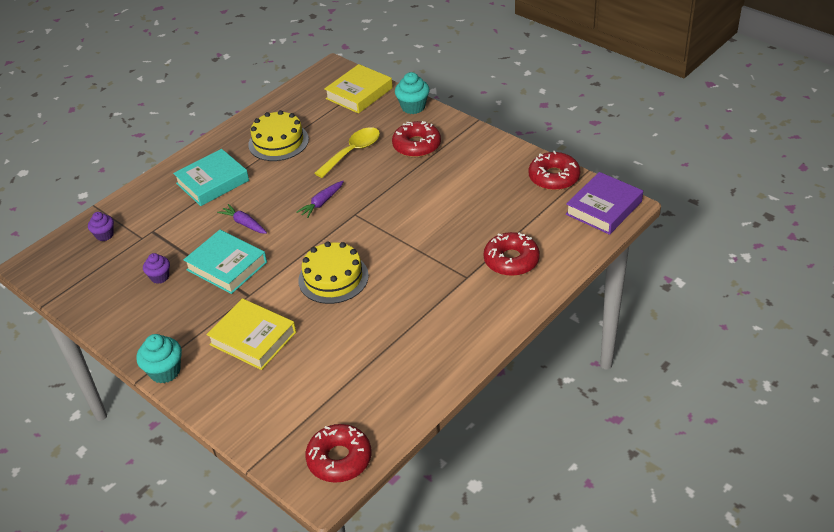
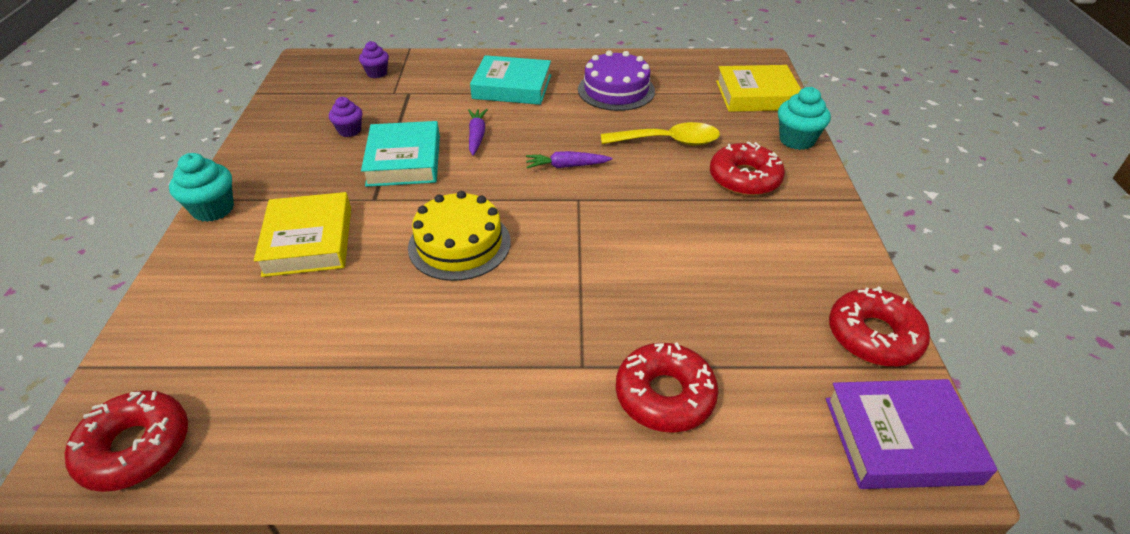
camera: 45 degrees right, 0 degrees up
(278, 142) = (616, 90): yellow cake -> purple cake

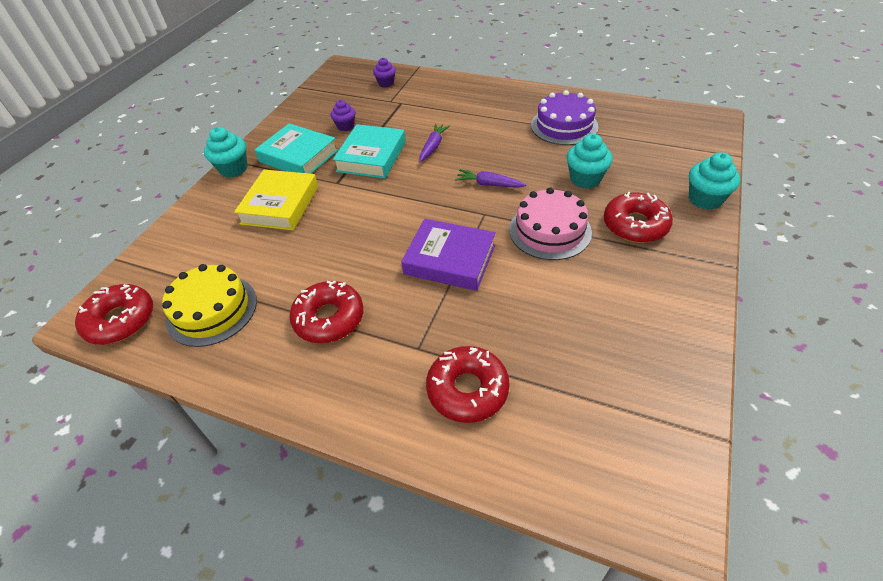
camera: 25 degrees right, 5 degrees up
(459, 244) = (378, 230): yellow cake -> yellow cake (212, 310)
(512, 87) = (480, 110): turquoise book -> turquoise book (298, 156)
(660, 202) = (550, 230): none -> pink cake
(668, 141) = (585, 179): yellow spoon -> turquoise cupcake
(756, 95) = (689, 150): yellow book -> none
(873, 336) = (675, 393): red donut -> red donut (329, 318)
(900, 440) = (647, 490): purple book -> purple book (450, 259)

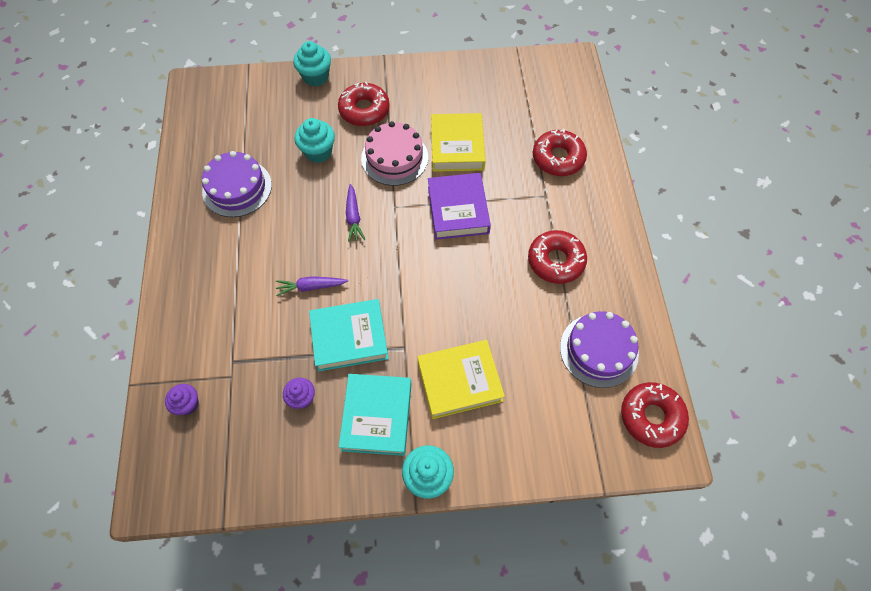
camera: 120 degrees left, 15 degrees up
(212, 310) = (599, 350): yellow cake -> purple cake
(541, 288) = (457, 146): none -> yellow book

